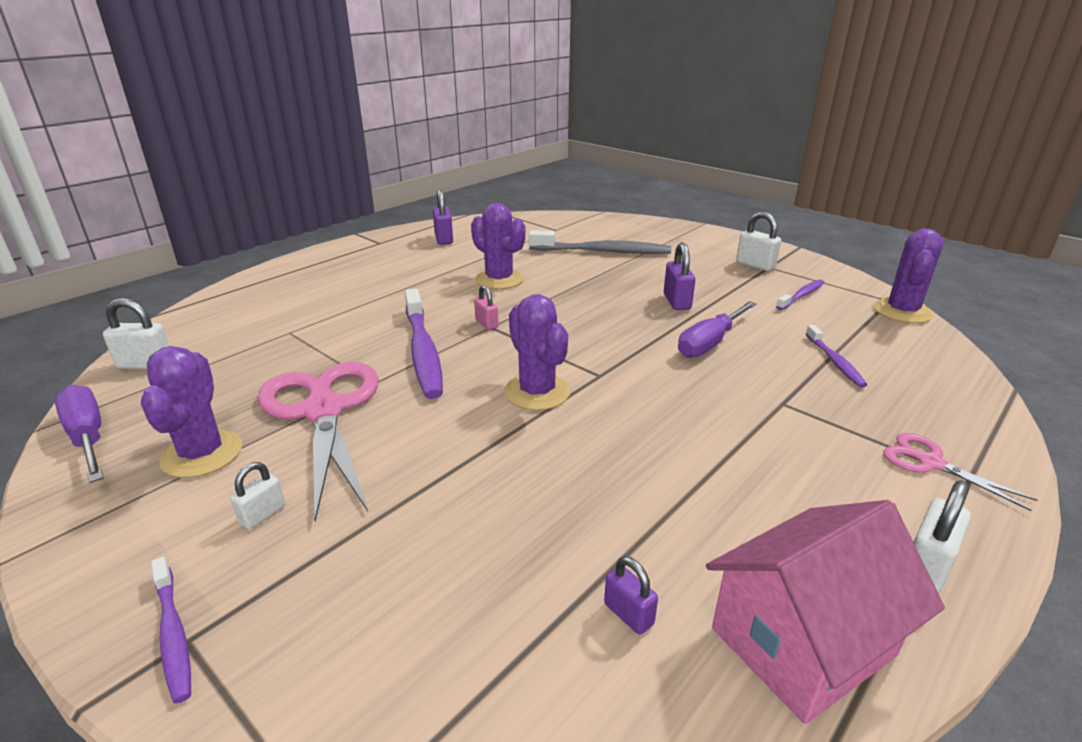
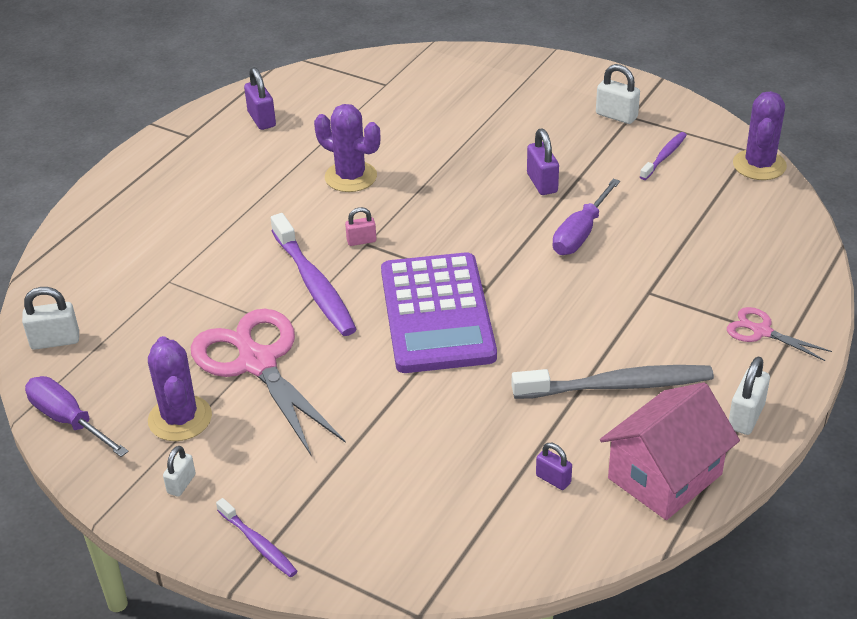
camera: 10 degrees left, 10 degrees up
(262, 514) = (264, 458): white padlock -> white padlock (181, 484)
(486, 324) = (361, 241): pink padlock -> pink padlock turned 60 degrees counterclockwise
(537, 392) = (437, 314): purple cactus -> purple calculator
(603, 251) = (449, 116): grey toothbrush -> grey toothbrush (617, 385)
(835, 361) = (693, 239): purple toothbrush -> none

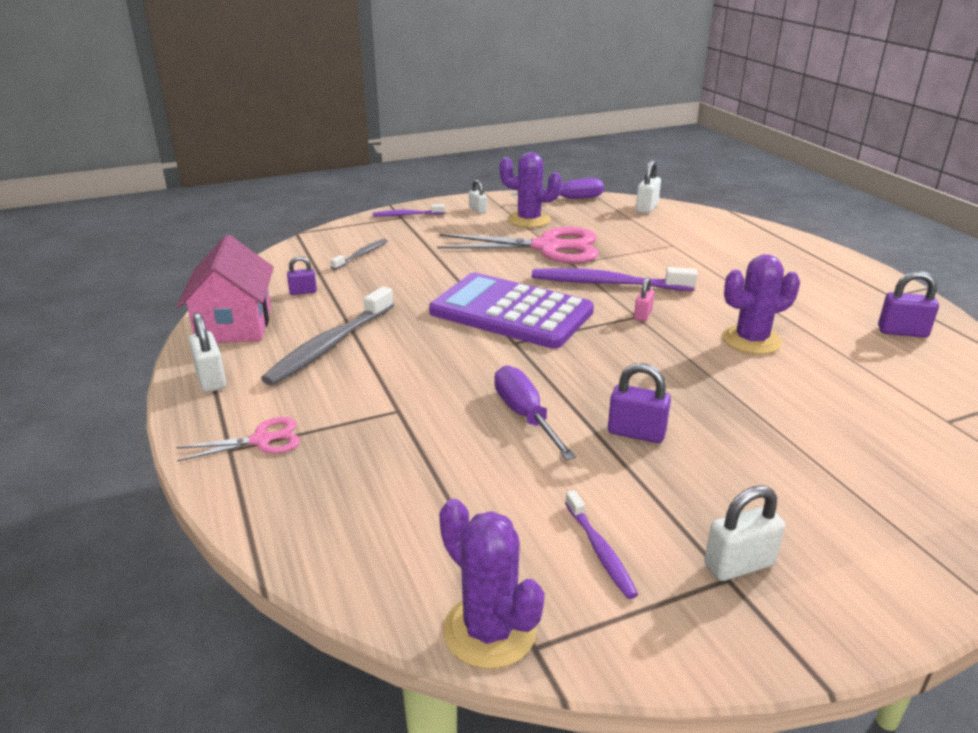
camera: 125 degrees right, 10 degrees down
(421, 499) = (361, 255): none -> grey toothbrush

